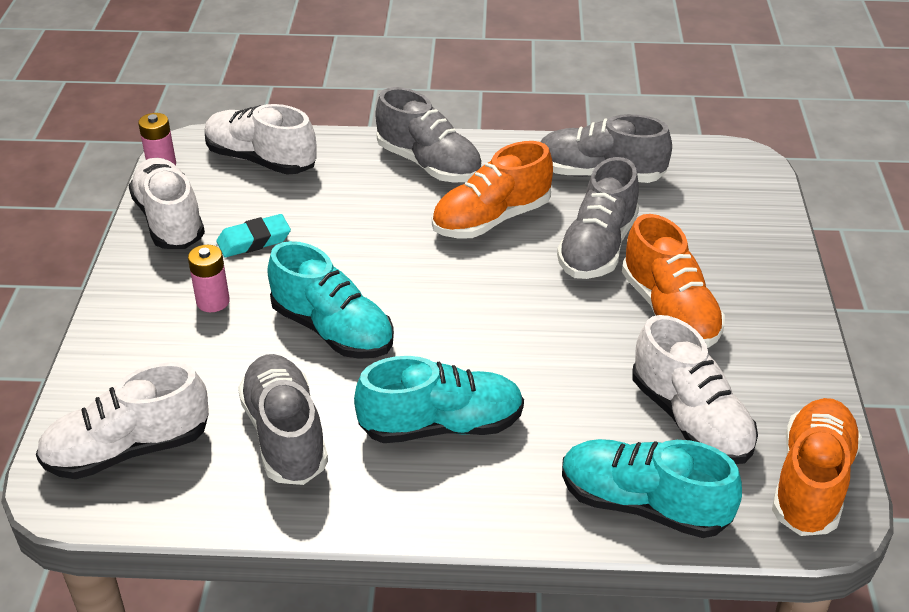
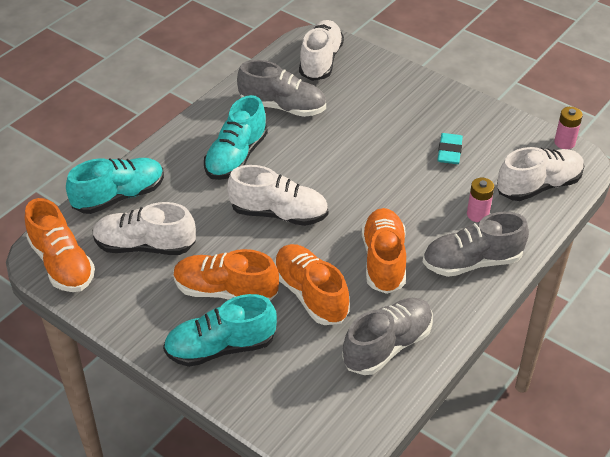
camera: 125 degrees right, 5 degrees up
(169, 221) = (497, 127): white shoe -> white shoe (279, 213)
(213, 302) = (405, 118): pink battery -> pink battery (477, 214)
(333, 330) = (341, 150): turquoise shoe -> turquoise shoe (221, 347)
(597, 248) = (310, 294): grey shoe -> orange shoe

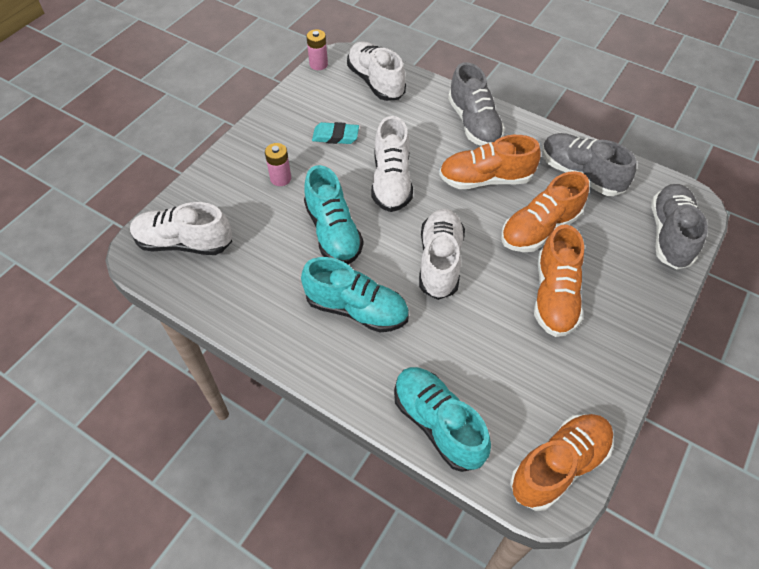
camera: 95 degrees left, 10 degrees up
(145, 246) = (511, 380): white shoe -> white shoe (391, 181)
(221, 347) = (623, 291): turquoise shoe -> turquoise shoe (333, 232)
(282, 107) = (268, 273): grey shoe -> grey shoe (669, 235)
(477, 214) = (416, 119): pink battery -> pink battery (280, 178)

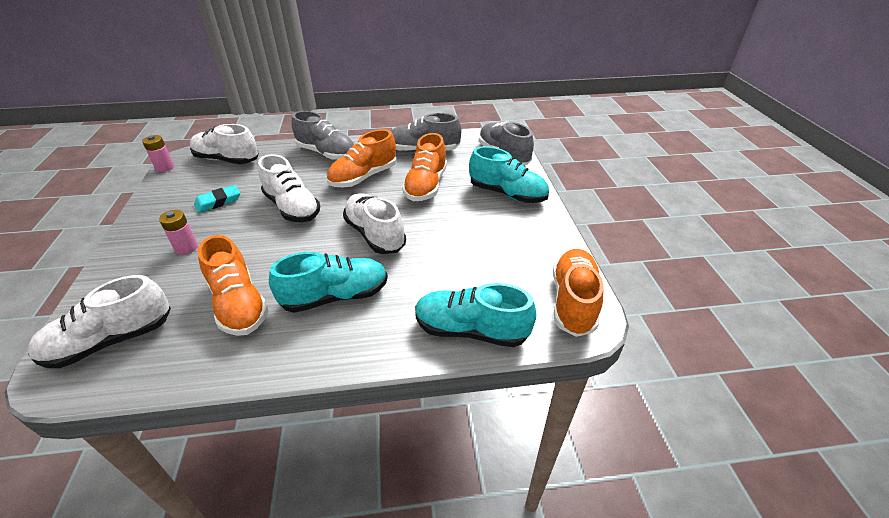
camera: 40 degrees left, 15 degrees down
(333, 232) = (268, 259): turquoise shoe -> turquoise shoe (507, 194)
(554, 296) = (471, 214): orange shoe -> orange shoe (239, 304)

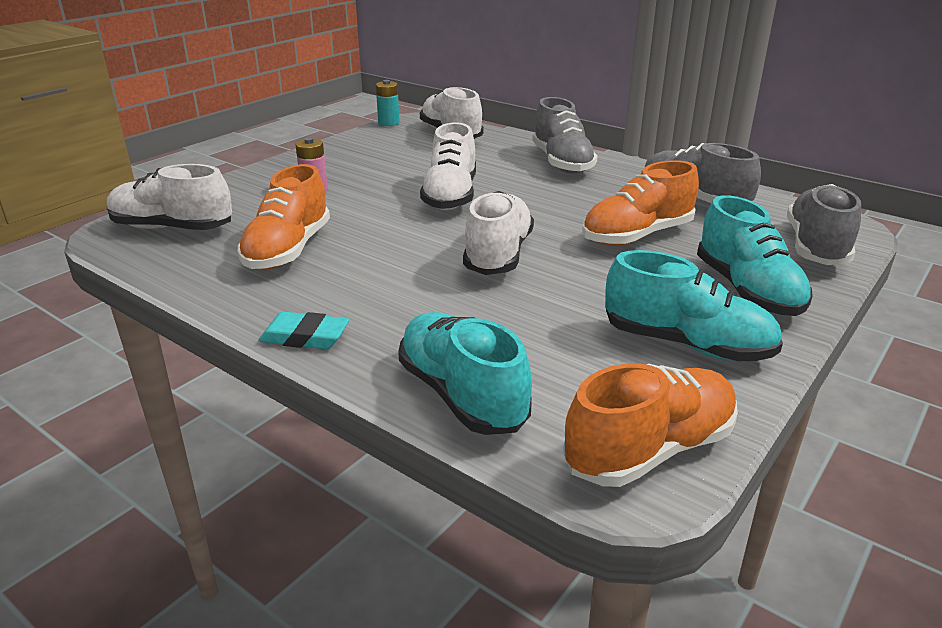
camera: 45 degrees right, 10 degrees down
(165, 168) = (388, 123): pink battery -> turquoise battery
(218, 202) = (392, 165): turquoise eraser -> turquoise eraser (305, 337)
(335, 296) = (374, 287): turquoise shoe -> turquoise shoe (687, 344)
(363, 177) = (570, 199): orange shoe -> none

